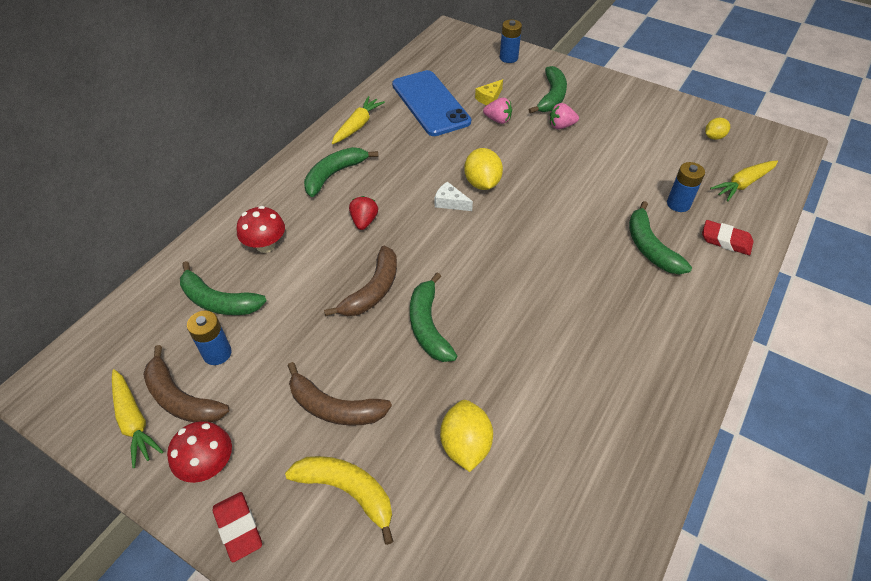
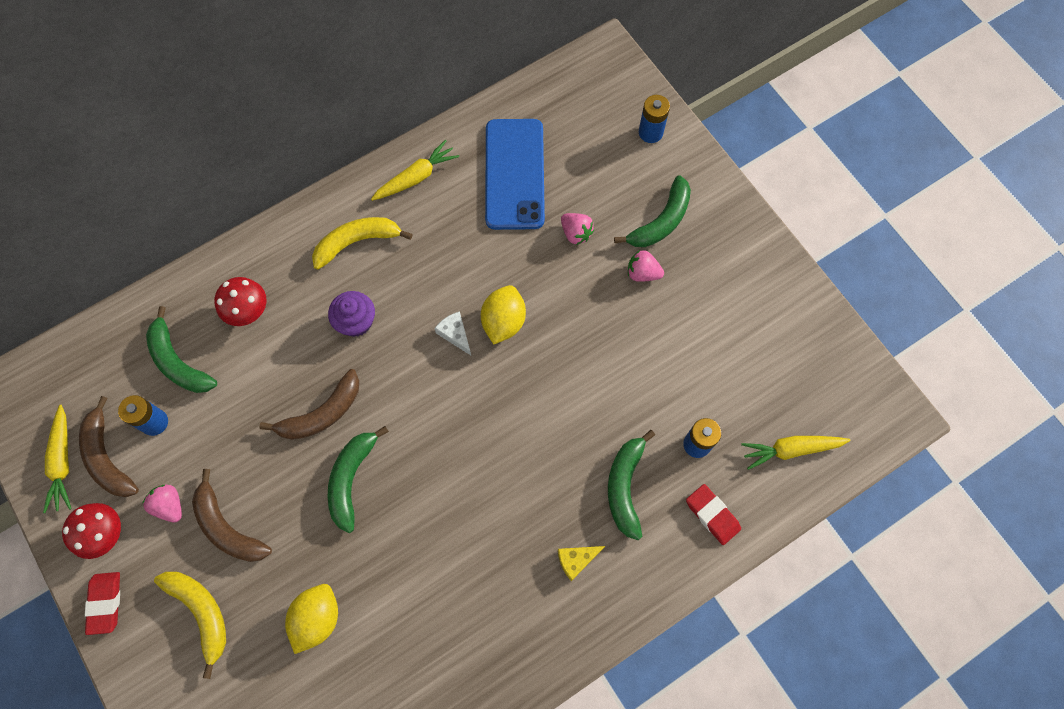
camera: 25 degrees right, 20 degrees up
(266, 413) = (169, 505): none -> pink strawberry
(334, 175) = (357, 242): green banana -> yellow banana
(364, 221) = (356, 321): red strawberry -> purple cupcake
(489, 98) = (586, 193): yellow cheese -> yellow cheese (576, 560)
(714, 137) = (811, 366): yellow lemon -> none

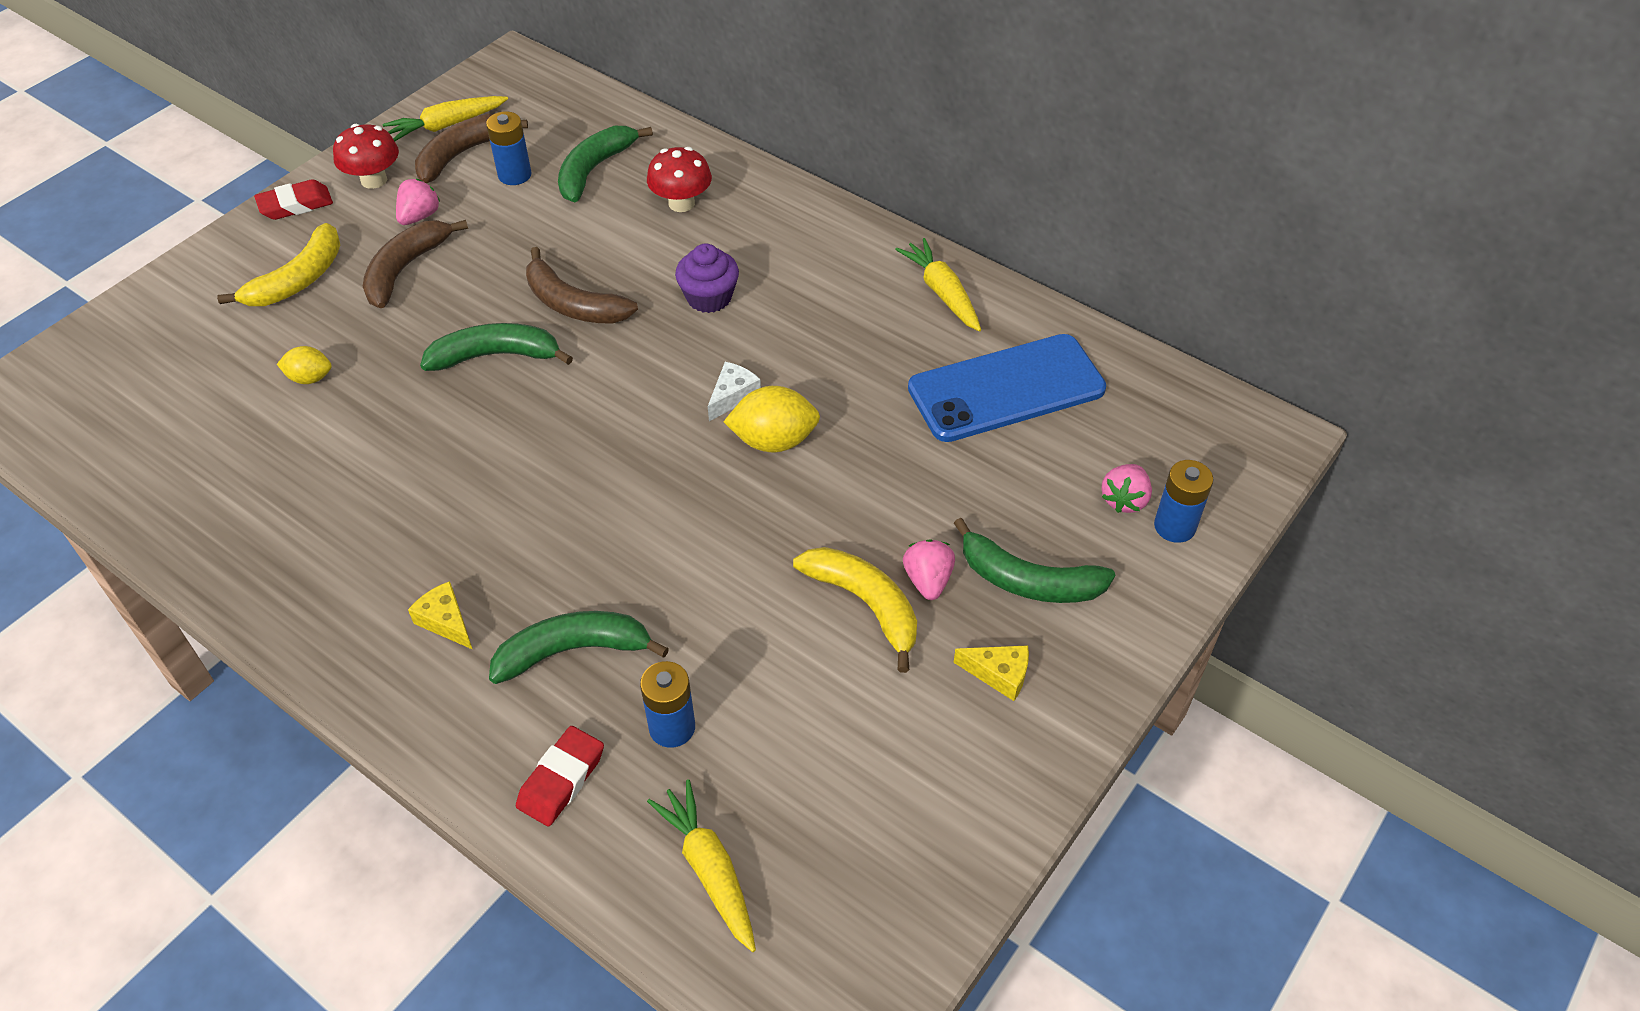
camera: 70 degrees right, 20 degrees down
(317, 618) = (310, 378): yellow lemon -> yellow lemon, size x0.60
(357, 242) = (818, 266): yellow banana -> yellow banana (865, 604)
(416, 177) = (942, 292): yellow carrot -> yellow carrot turned 150 degrees counterclockwise
(576, 233) = (951, 482): pink strawberry -> pink strawberry (1124, 500)
(717, 261) = (999, 674): none -> yellow cheese

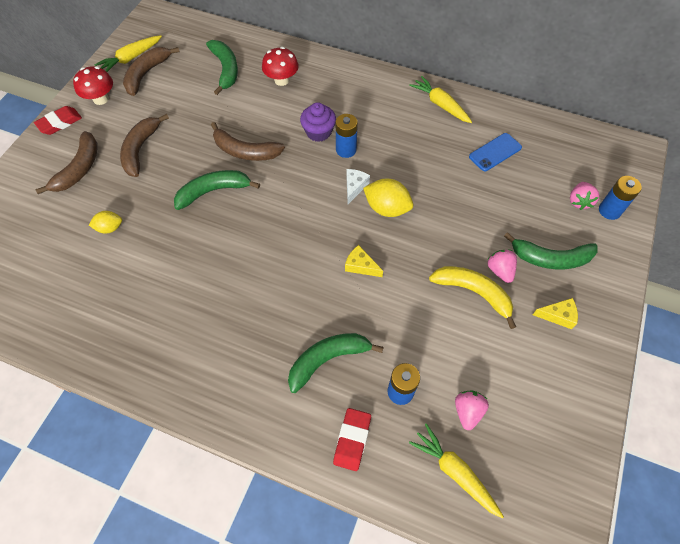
camera: 15 degrees left, 10 degrees up
(298, 280) = (79, 169): yellow banana -> brown banana
(419, 216) = (136, 116): pink strawberry -> pink strawberry (467, 411)
(446, 621) = (248, 360): yellow cheese -> yellow cheese (360, 266)
(514, 175) = (181, 81): blue battery -> blue battery (346, 150)
(594, 170) = (225, 69): green banana -> green banana turned 150 degrees clockwise
(774, 440) = (387, 208): yellow lemon -> yellow lemon turned 45 degrees clockwise
(1006, 389) = (495, 152): blue phone -> blue phone, size x0.52

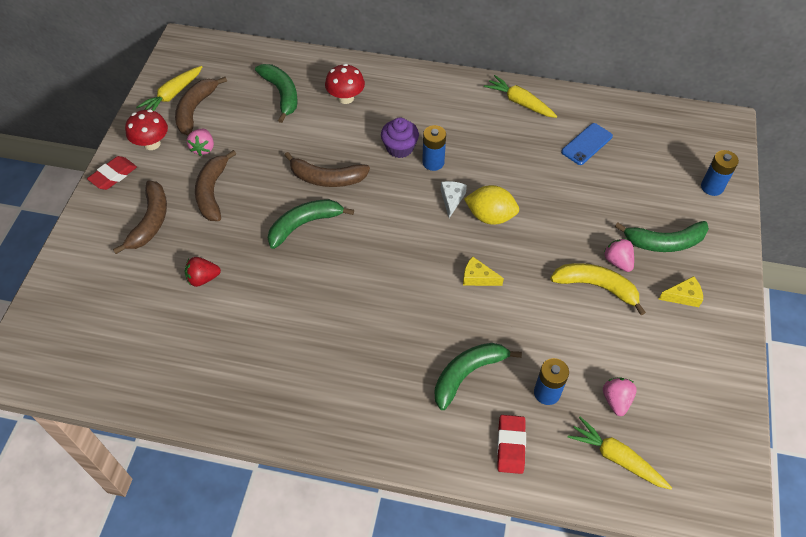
camera: 10 degrees left, 5 degrees down
(110, 228) = (203, 278): yellow lemon -> red strawberry
(579, 201) = (680, 182): pink strawberry -> pink strawberry (203, 148)

